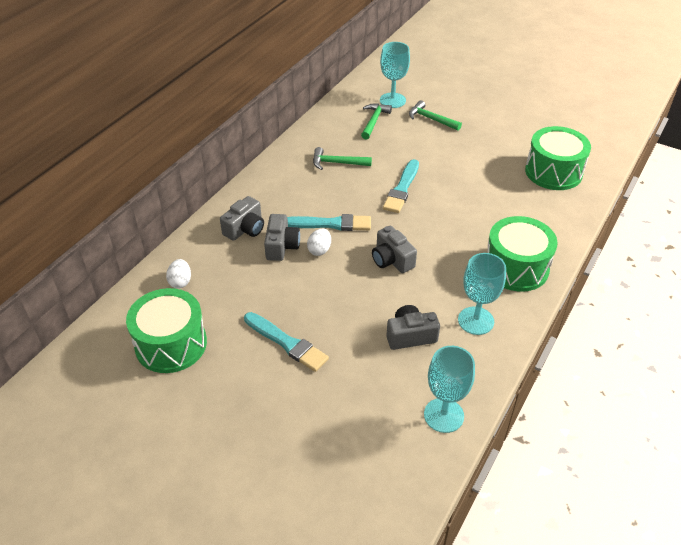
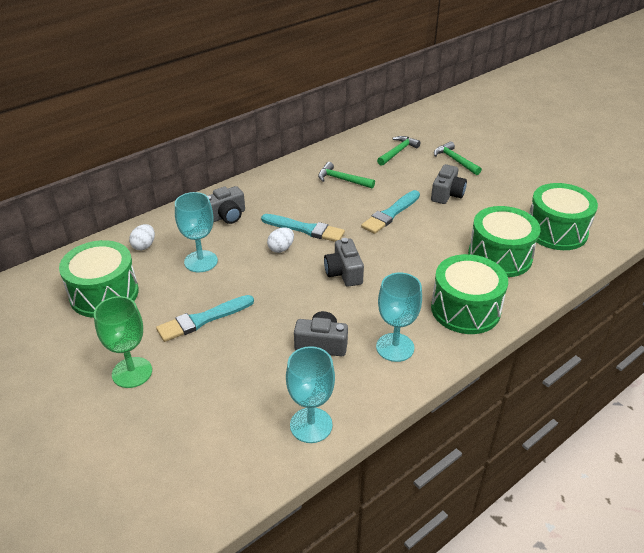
camera: 20 degrees right, 5 degrees down
(250, 416) = (132, 372): none -> green goblet
(281, 246) = (249, 237): grey camera -> grey camera (447, 194)
(287, 343) = (203, 319): turquoise brush -> turquoise brush turned 90 degrees clockwise
(392, 100) = (426, 138): turquoise goblet -> turquoise goblet (201, 261)
(519, 208) = (499, 256): none -> green drum

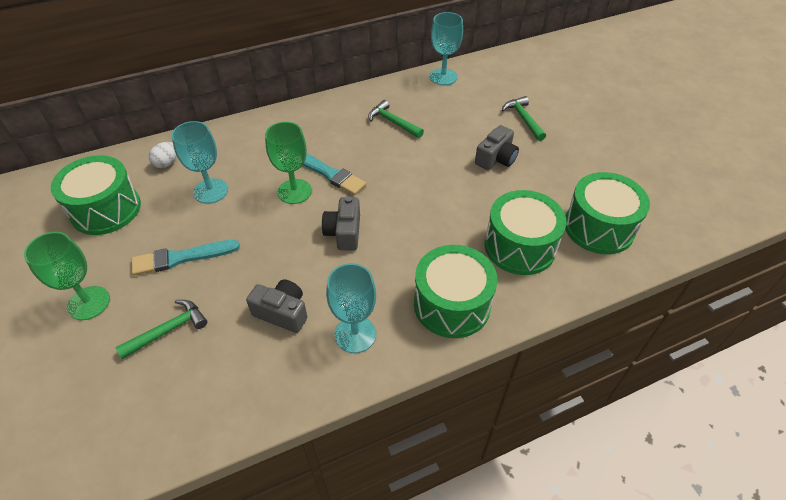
camera: 15 degrees right, 10 degrees up
(226, 216) = (258, 144): grey camera -> none
(281, 248) = (294, 191): white egg -> green goblet
(311, 425) = (227, 407): turquoise goblet -> turquoise goblet (443, 77)
(390, 214) = (424, 171): turquoise brush -> none
(398, 152) = (466, 99): green hammer -> green hammer (168, 330)

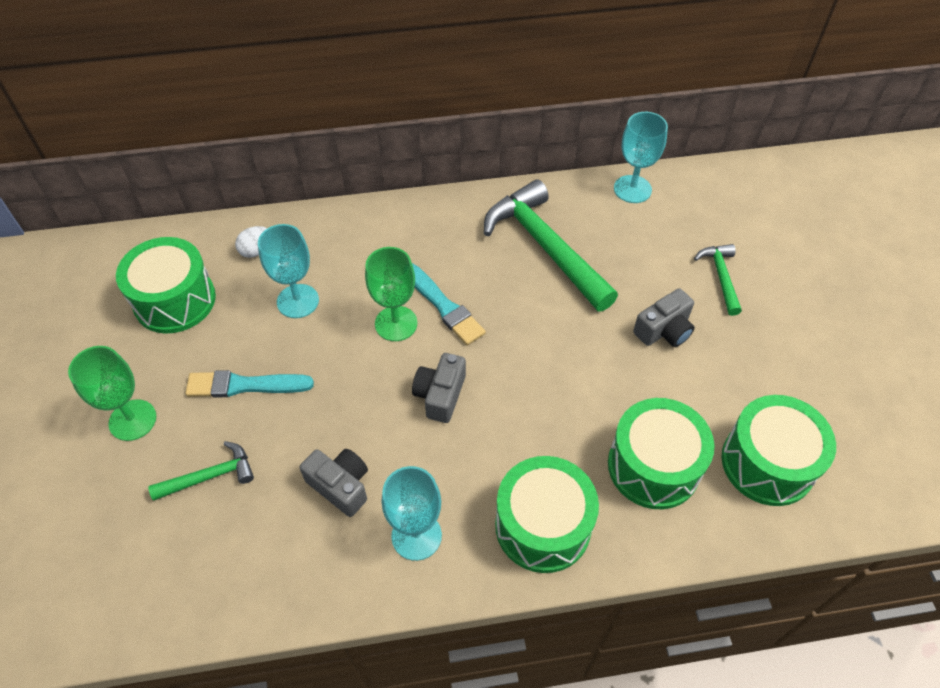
camera: 15 degrees right, 5 degrees up
(393, 122) = (545, 247): green hammer -> green hammer, size x2.02

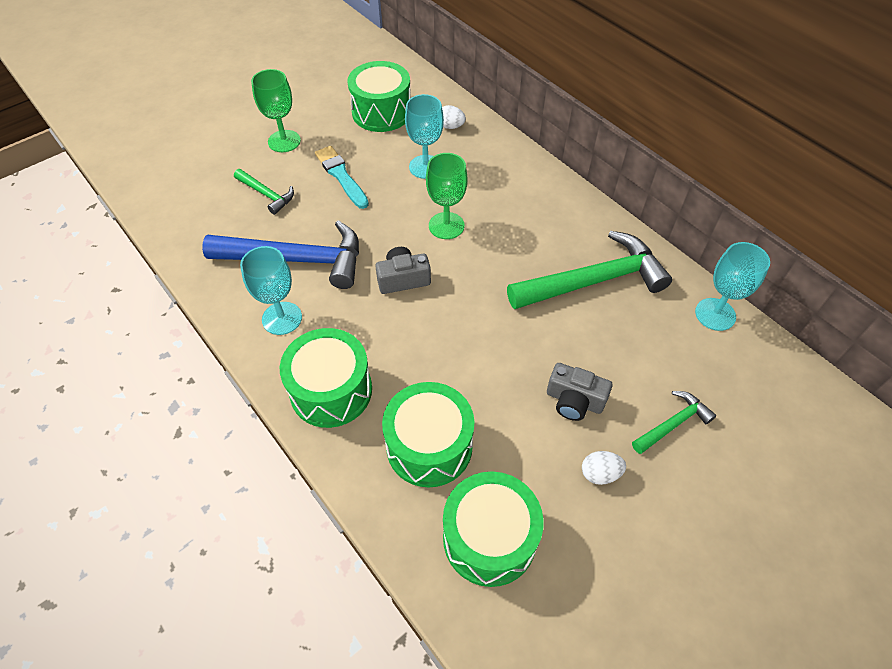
camera: 60 degrees right, 0 degrees up
(340, 486) = (296, 260): grey camera -> blue hammer
(444, 306) = (482, 245): turquoise brush -> none
(545, 247) = (593, 281): green hammer -> green hammer turned 45 degrees clockwise
(743, 351) = (600, 473): none -> white egg

